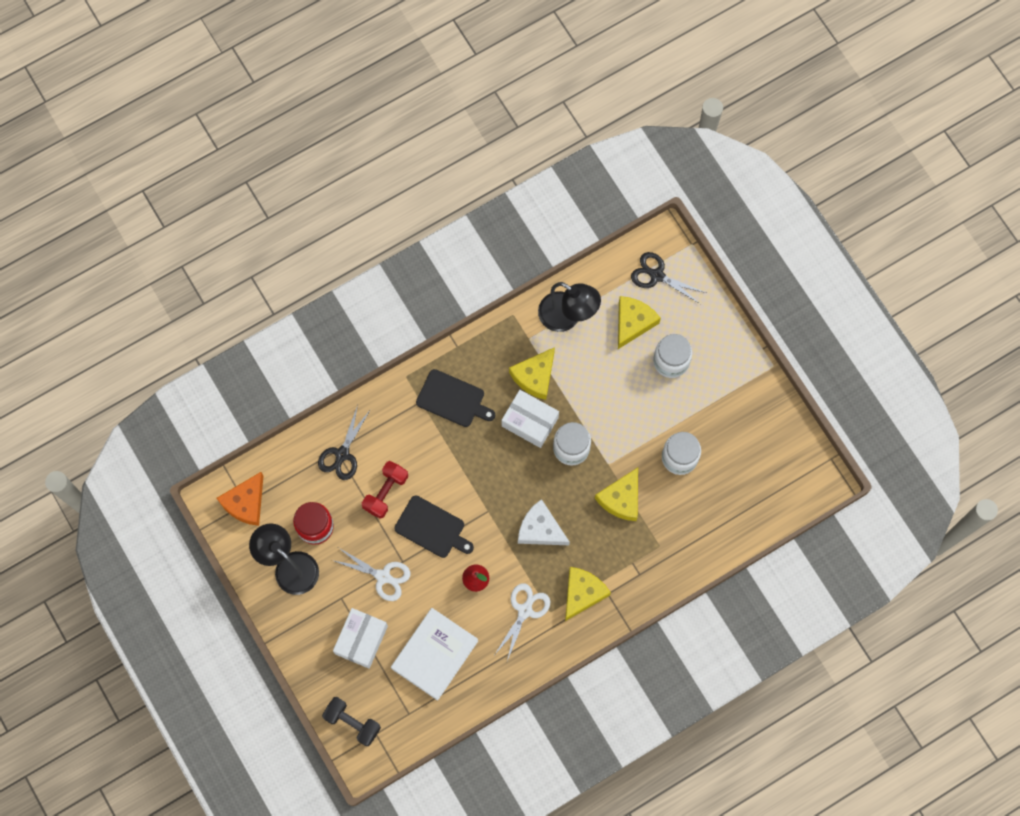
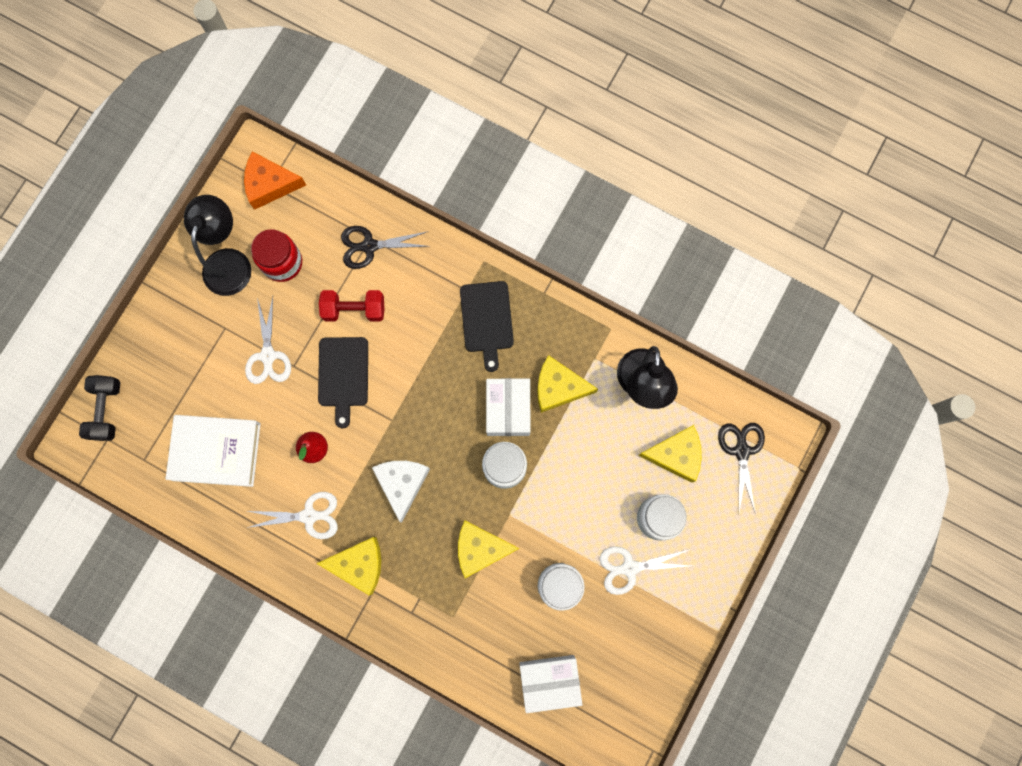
camera: 60 degrees right, 5 degrees up
(361, 640) = (193, 371): white box -> white box (549, 681)
(695, 401) = (630, 568): none -> white scissors

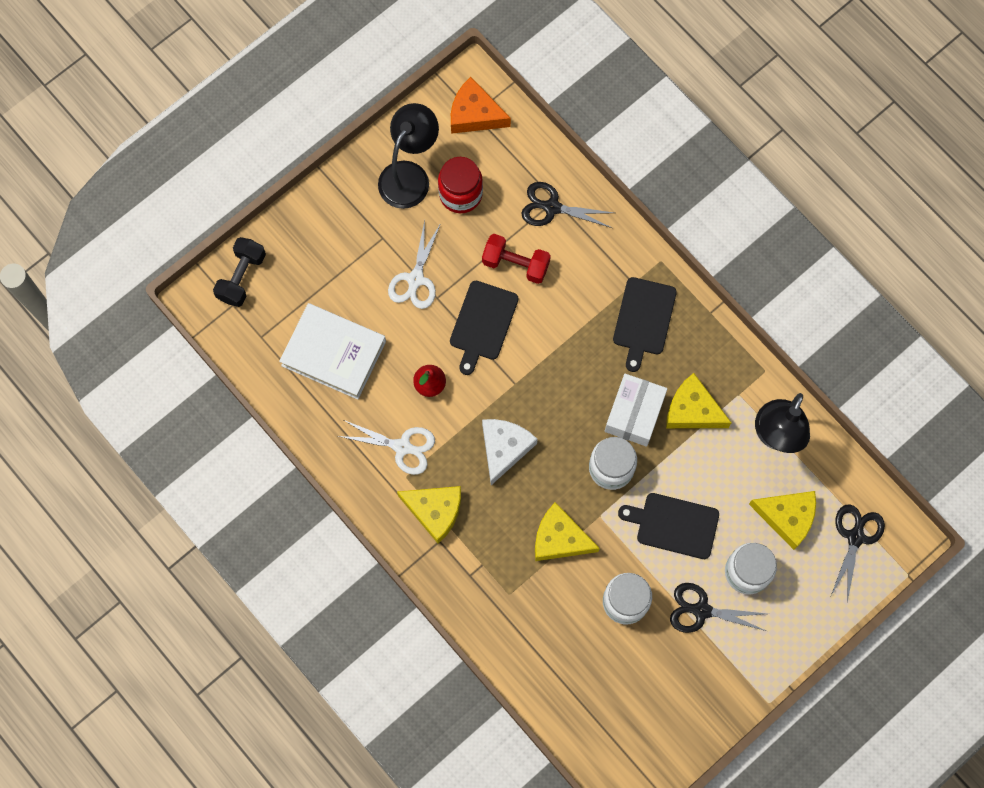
camera: 20 degrees right, 5 degrees down
(549, 681) = (583, 690): white box -> none
(578, 499) = (674, 525): none -> black cutting board
(630, 568) = (701, 610): white scissors -> black scissors

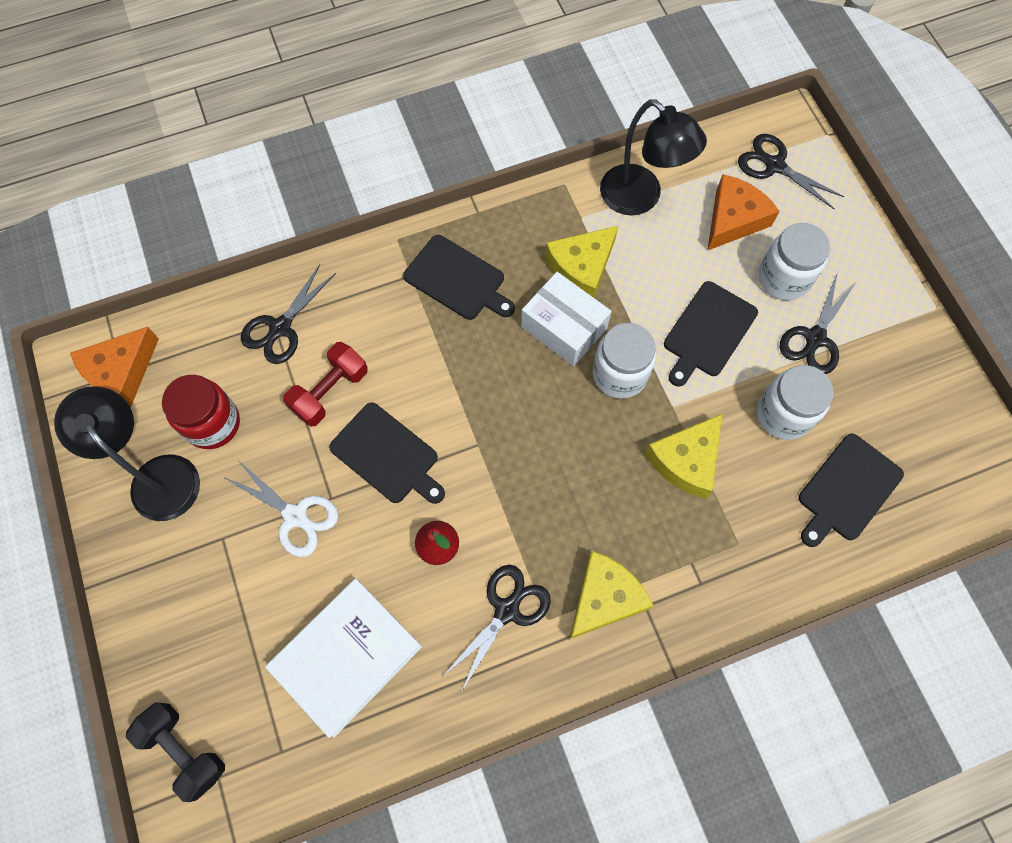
camera: 70 degrees left, 5 degrees down
(402, 447) = (507, 610): white scissors -> black scissors
(504, 448) = (553, 485): white cheese -> none
(581, 665) = (847, 490): none -> black cutting board
(787, 517) = (733, 219): yellow cheese -> orange cheese

